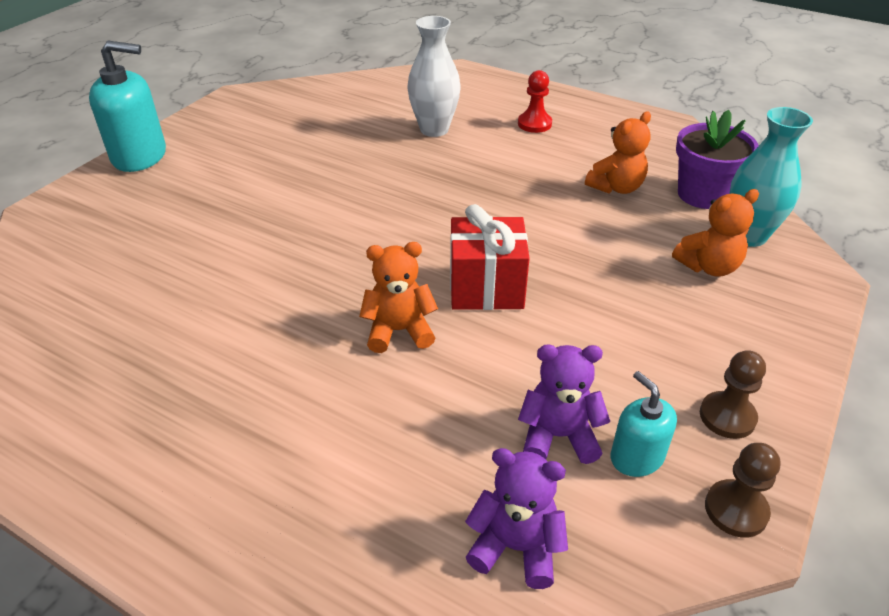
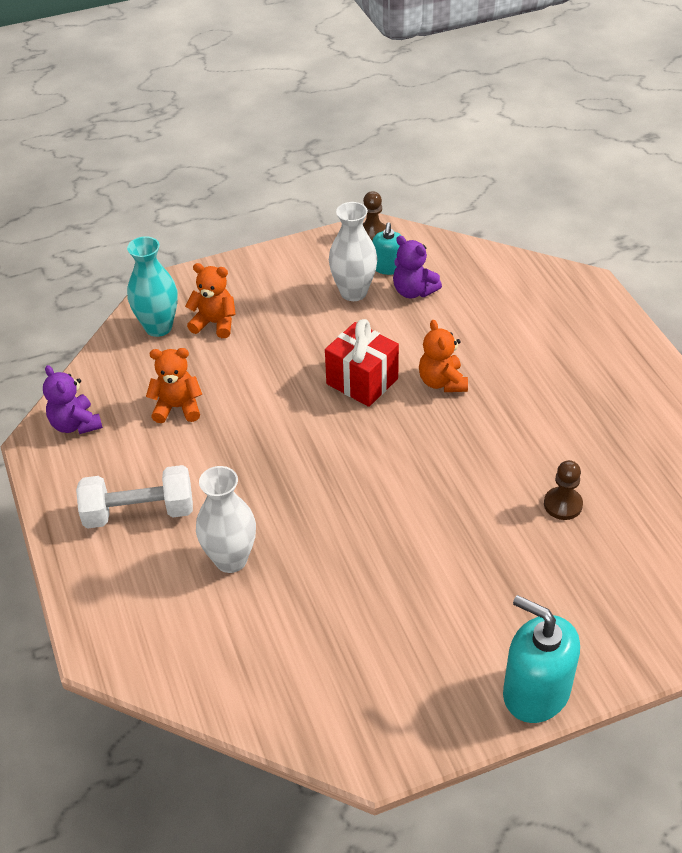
camera: 140 degrees left, 5 degrees up
(399, 331) = (442, 382): orange teddy bear -> orange teddy bear turned 45 degrees clockwise
(516, 547) = (477, 266): purple teddy bear -> purple teddy bear (75, 424)
(534, 124) = (139, 512): red pawn -> white dumbbell
(628, 387) = (353, 292): none -> white vase
(702, 194) = (132, 369): purple flower pot -> none
(727, 416) = (325, 259): brown pawn -> brown pawn (563, 504)

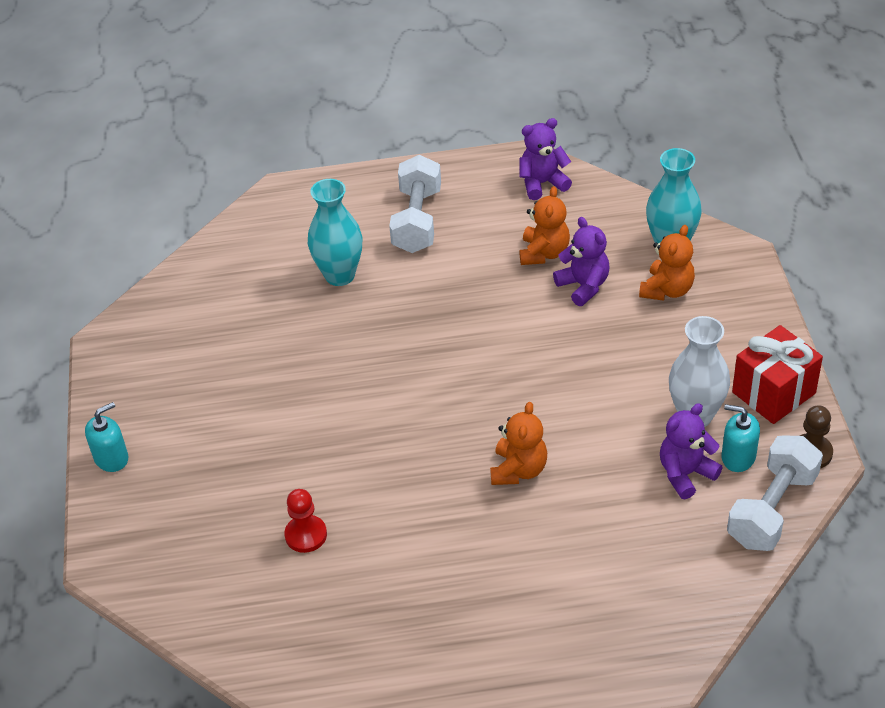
camera: 105 degrees right, 0 degrees up
(218, 375) = (583, 286): none -> purple teddy bear
(231, 559) = (340, 275): white vase -> turquoise vase
(362, 381) = (540, 400): red gift -> red gift (773, 393)
(431, 247) = (772, 509): none -> white dumbbell
(442, 382) = (518, 470): orange teddy bear -> orange teddy bear turned 105 degrees clockwise
(536, 692) = (111, 458): turquoise soap dispenser -> turquoise soap dispenser, size x0.56
(563, 504) = (306, 535): brown pawn -> red pawn

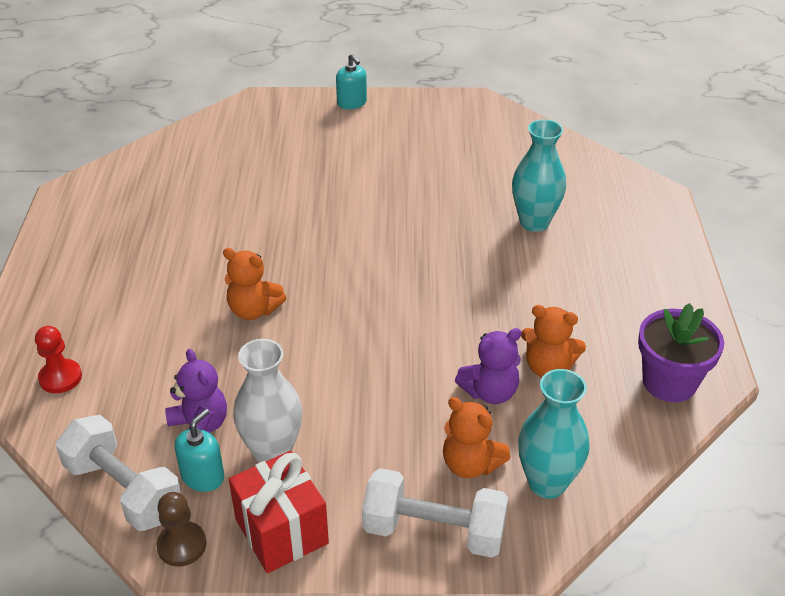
camera: 95 degrees right, 5 degrees down
(306, 535) = (237, 187): red pawn -> red pawn (60, 377)
(417, 220) = (609, 278): white dumbbell -> white dumbbell (434, 531)
(542, 183) = (669, 382): purple teddy bear -> purple flower pot

